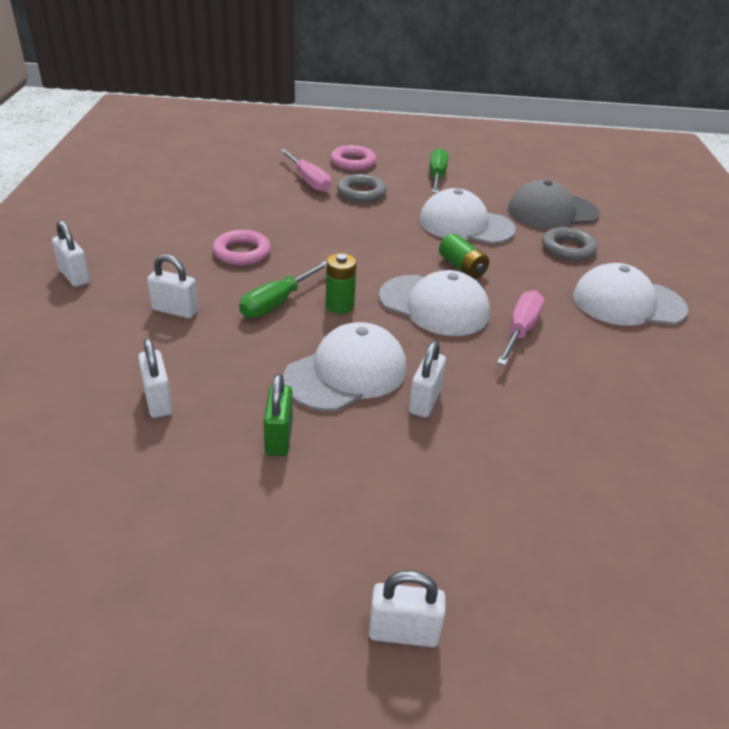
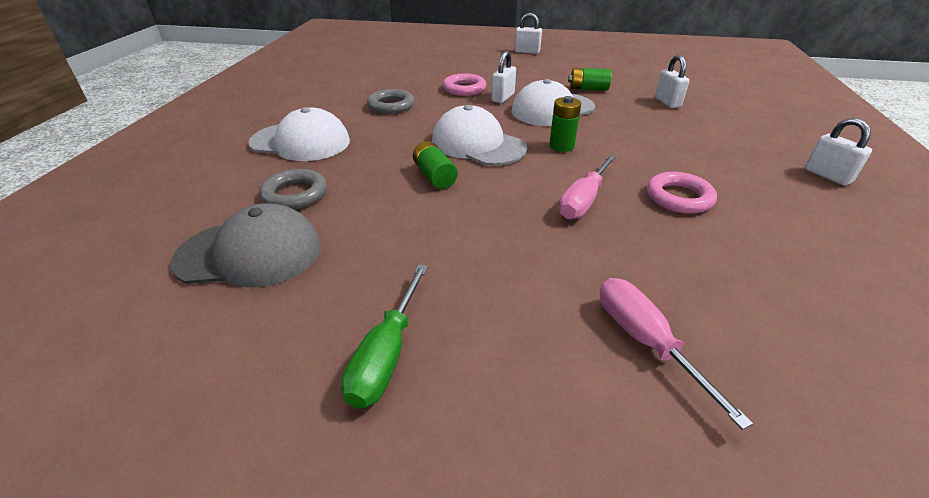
camera: 170 degrees left, 0 degrees up
(175, 310) = (701, 146): white padlock -> none
(276, 303) = (617, 149): green screwdriver -> none
(279, 437) = (588, 89): green padlock -> green battery
(353, 162) = (563, 421): pink ring -> pink ring (464, 89)
(361, 192) = (542, 304): grey ring -> grey ring (391, 106)
(465, 225) = (398, 231): white cap -> none
(520, 330) = (415, 127): pink screwdriver -> pink screwdriver (583, 201)

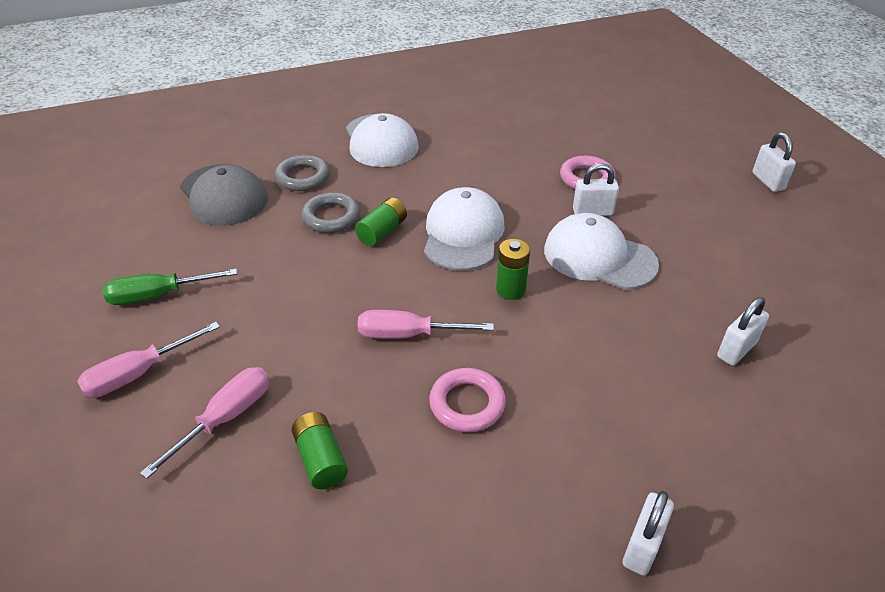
camera: 60 degrees right, 5 degrees up
(391, 106) = (494, 152): grey ring -> grey ring (331, 217)
(530, 410) = (137, 374): none -> pink screwdriver
(588, 89) = (699, 268): green battery -> green battery (321, 459)

